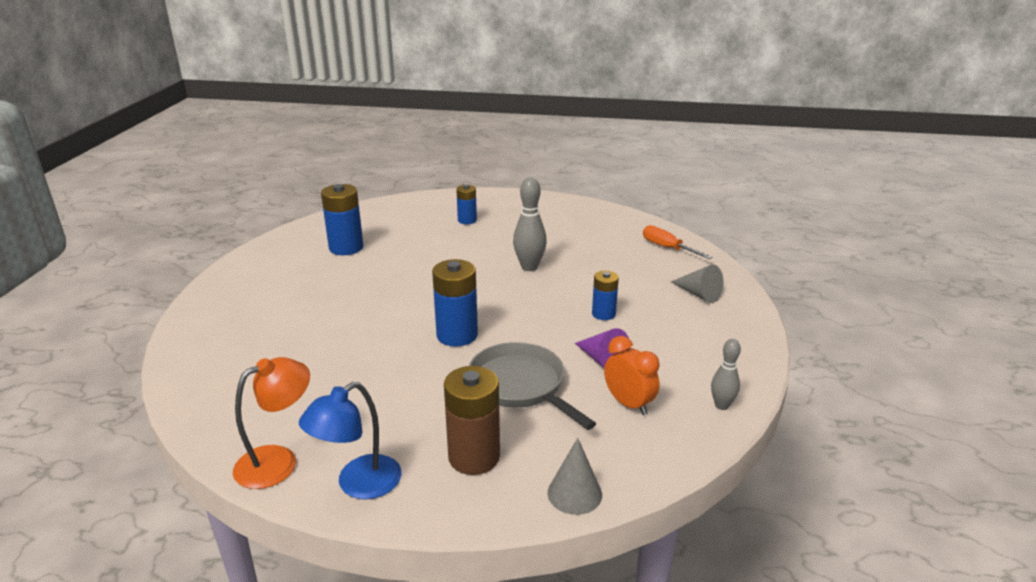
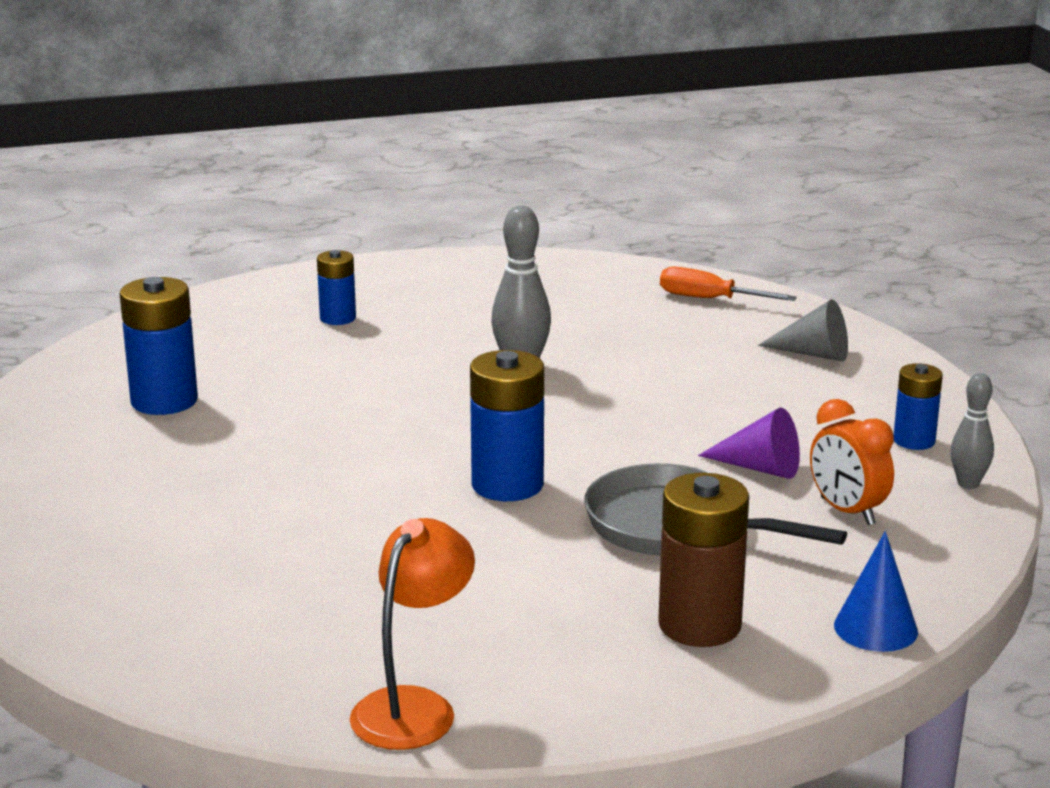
camera: 25 degrees left, 5 degrees down
(358, 484) = (570, 700): blue lamp -> none
(574, 493) = (875, 628): grey cone -> blue cone
(603, 314) = (702, 408): blue battery -> blue battery (914, 441)
(628, 404) = (847, 511): orange clock -> orange clock turned 150 degrees counterclockwise

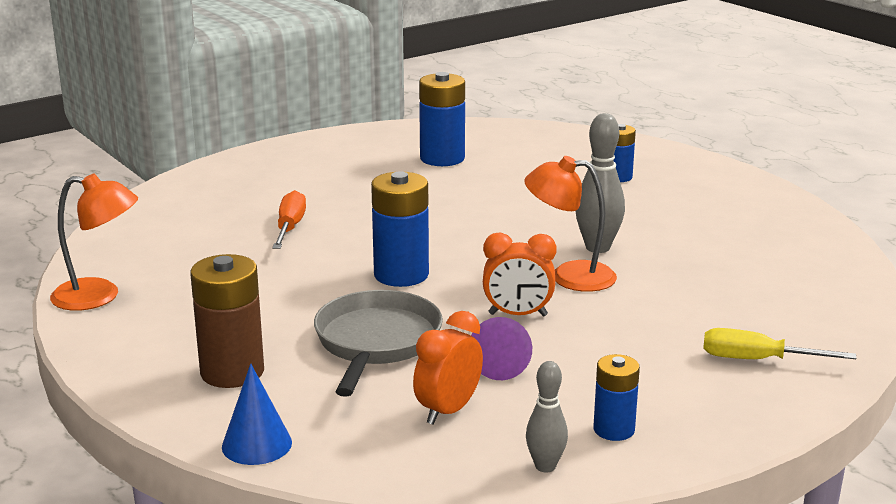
camera: 70 degrees right, 0 degrees up
(581, 396) = (569, 276): none -> orange lamp
(656, 439) = (518, 315): none -> orange clock
(709, 299) = (822, 298): orange screwdriver -> orange screwdriver (290, 227)
(814, 354) = (757, 360): grey cone -> yellow screwdriver

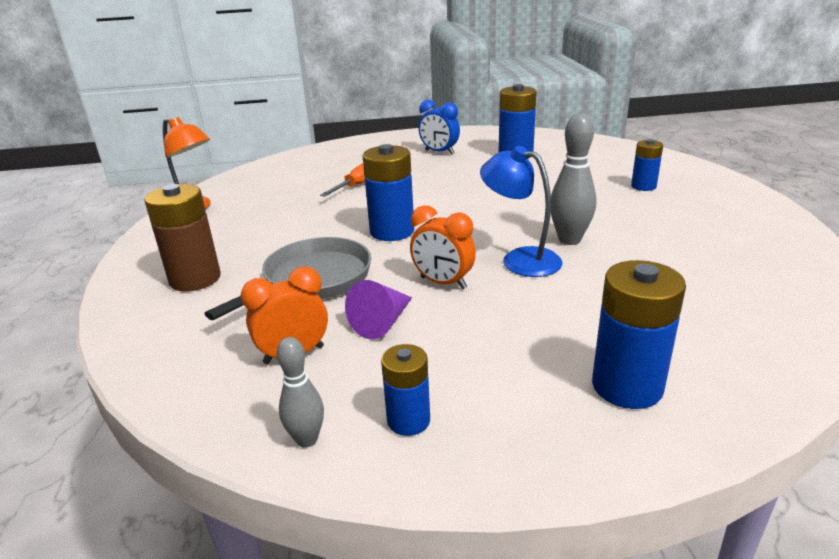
camera: 30 degrees right, 5 degrees up
(257, 444) = (134, 341): blue cone -> none
(343, 169) = (439, 152): none -> blue clock
(569, 276) = (520, 259): orange lamp -> blue lamp
(757, 360) = (627, 386): yellow screwdriver -> blue battery

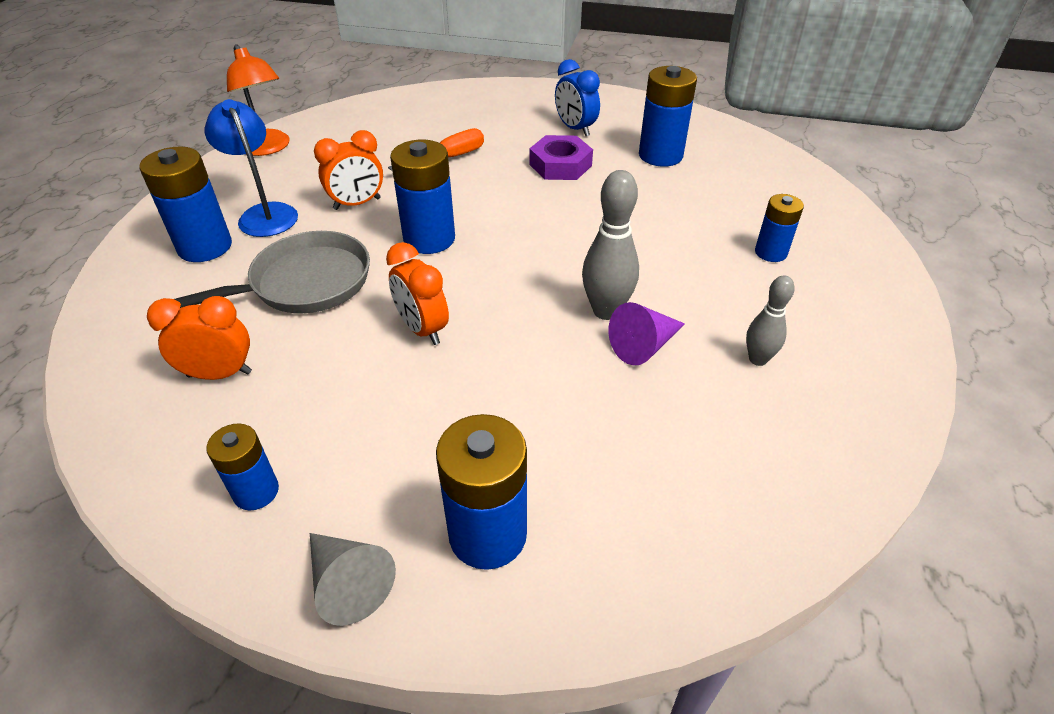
camera: 20 degrees right, 15 degrees up
(195, 279) = (205, 247): brown battery -> blue battery
(307, 439) = (159, 478): grey bowling pin -> grey bowling pin (757, 359)
(309, 224) = (357, 204): none -> orange clock
(382, 322) = (325, 362): purple cone -> purple cone (644, 346)
(449, 172) = (560, 165): none -> purple nut
(520, 259) = (528, 322): blue lamp -> blue lamp (264, 214)
(552, 453) = (348, 583): none -> grey cone

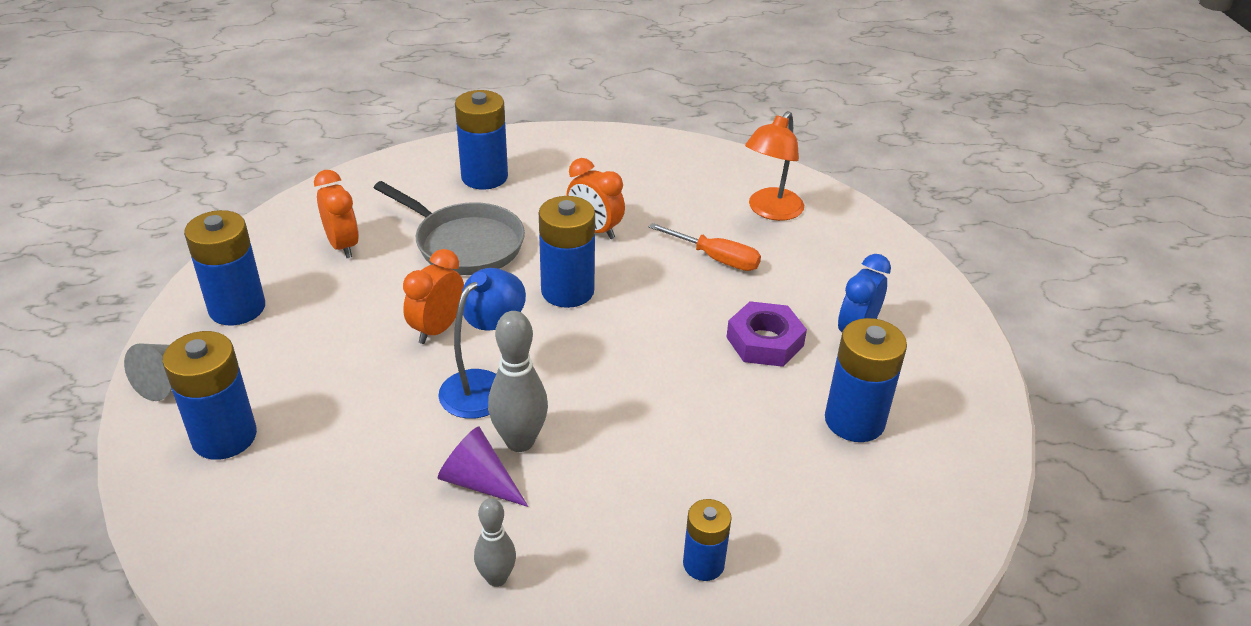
camera: 65 degrees right, 5 degrees down
(256, 491) = (237, 308): blue battery -> blue battery, size x1.66
(264, 214) = (547, 187): blue lamp -> blue lamp (484, 385)
(268, 148) = (647, 148): orange lamp -> orange lamp (770, 211)

